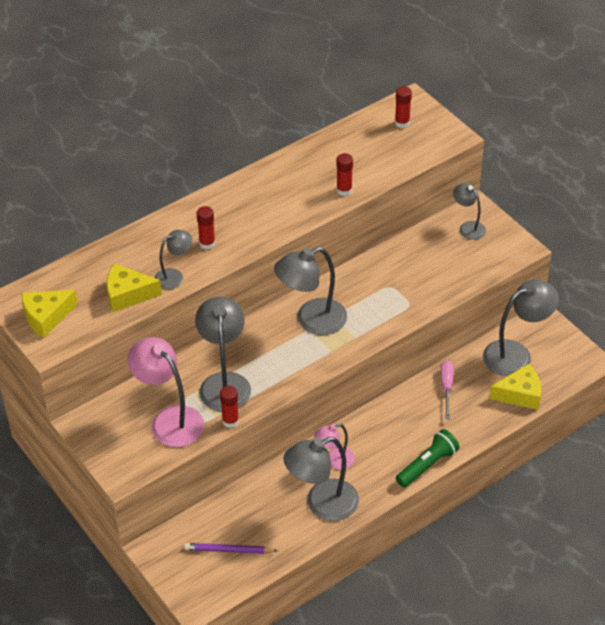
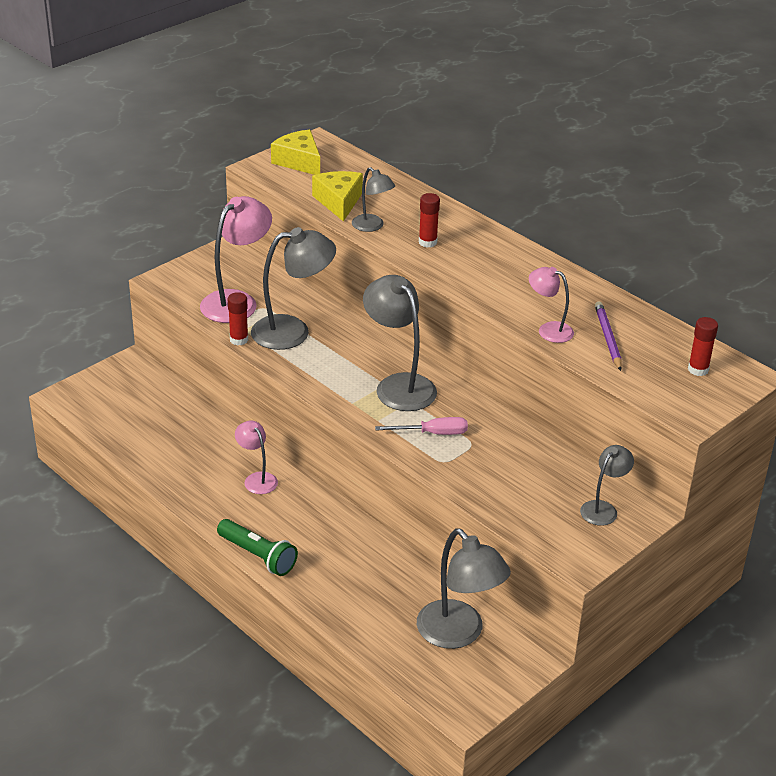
camera: 80 degrees right, 10 degrees down
(228, 550) = (130, 412): purple pencil -> purple pencil (607, 338)
(322, 504) = (193, 473): grey lamp -> none
(344, 190) = (549, 330): red glue stick -> pink lamp
(446, 387) = (385, 568): pink screwdriver -> pink screwdriver (433, 433)
(520, 394) = (387, 640): yellow cheese -> none

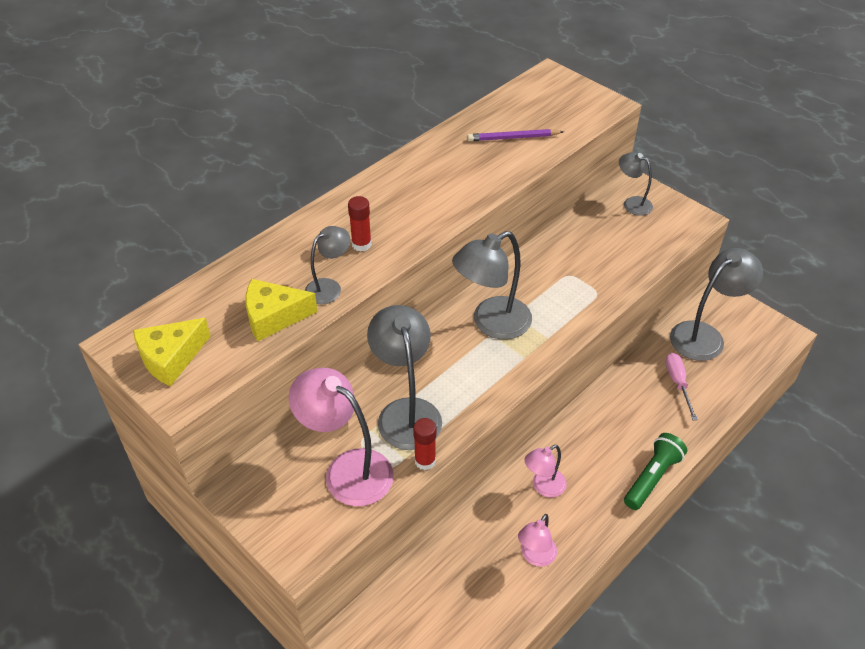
camera: 90 degrees left, 10 degrees up
(433, 433) = (560, 300): pink screwdriver -> pink screwdriver (678, 383)
(549, 330) = (507, 169): pink lamp -> pink lamp (535, 557)
(698, 369) = (548, 96): red glue stick -> none

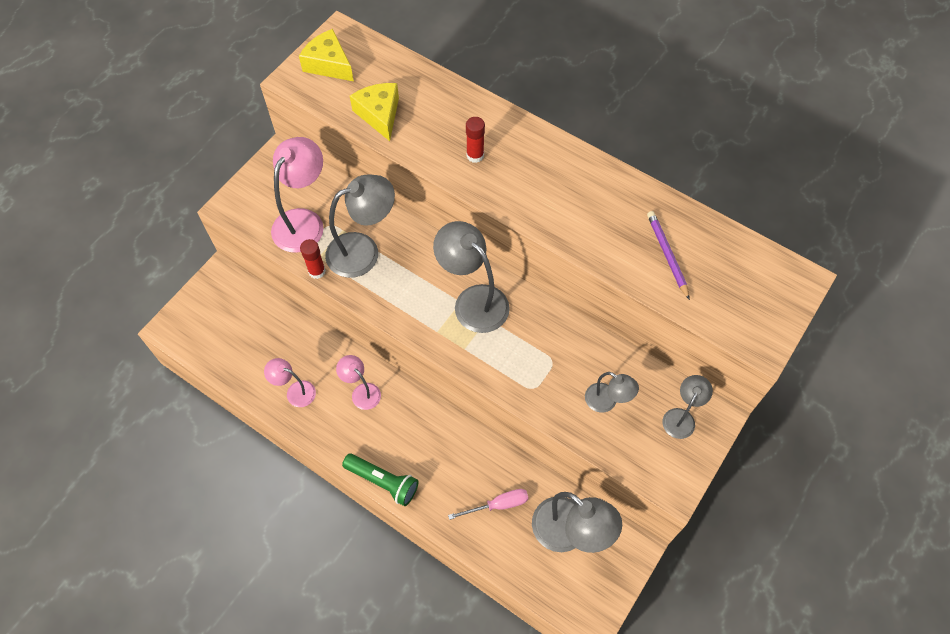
camera: 80 degrees right, 15 degrees up
(329, 287) = (418, 143): grey lamp -> grey lamp (607, 402)

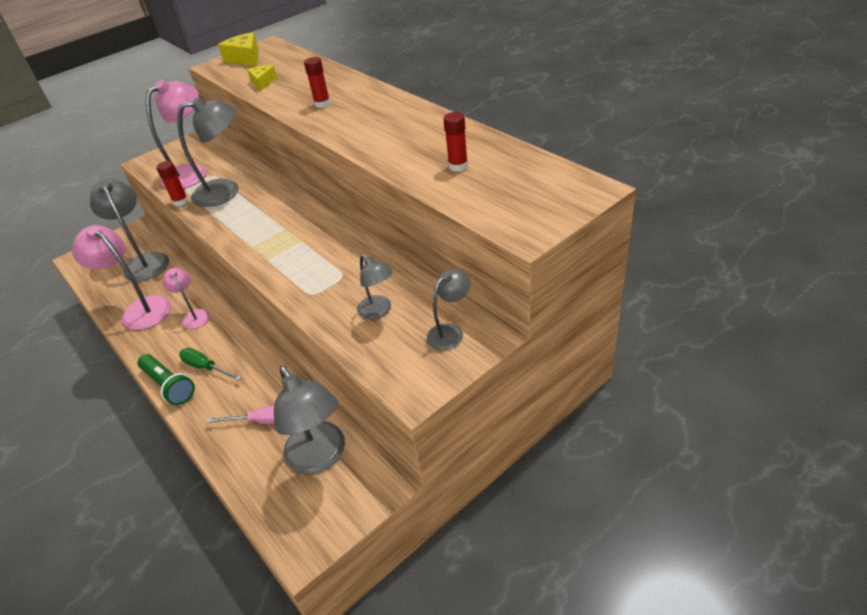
camera: 20 degrees right, 20 degrees down
(295, 391) = (140, 309): pink lamp -> pink lamp, size x1.79
(379, 114) = (263, 82): yellow cheese -> yellow cheese, size x0.64
(410, 454) = (206, 367): none -> green screwdriver
(473, 300) = (296, 228): grey lamp -> grey lamp (145, 261)
(667, 254) = (458, 166): purple pencil -> red glue stick

